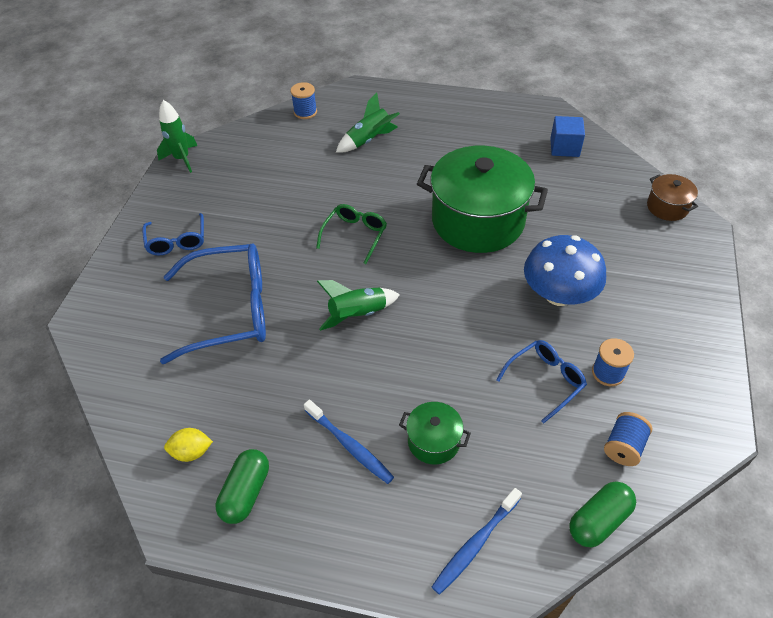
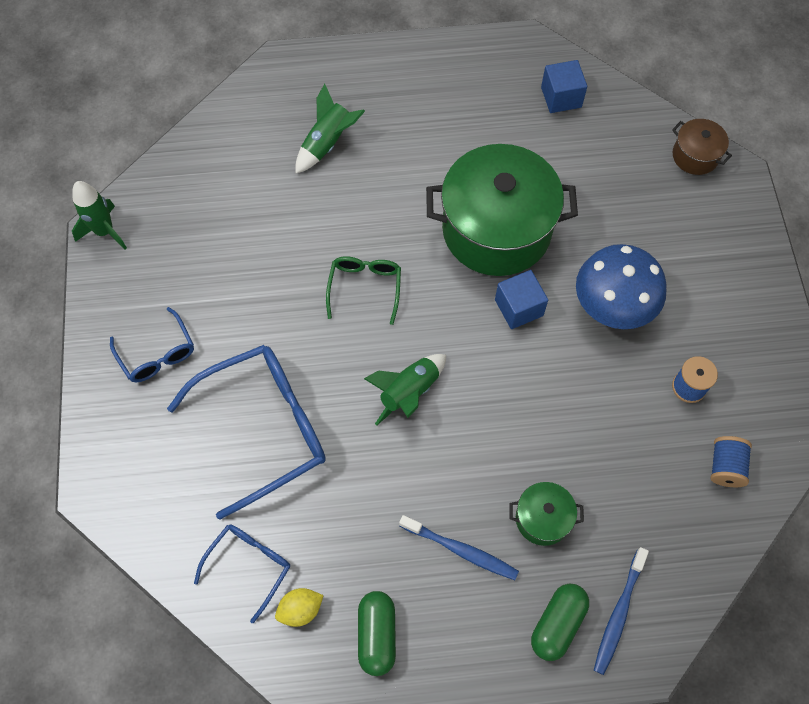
camera: 20 degrees left, 15 degrees up
(305, 112) = (230, 118): blue spool -> none
(475, 277) = (519, 308): none -> blue cube
(545, 381) = (630, 416): blue glasses -> blue glasses (249, 567)
(598, 520) = (723, 552): green capsule -> green capsule (557, 624)

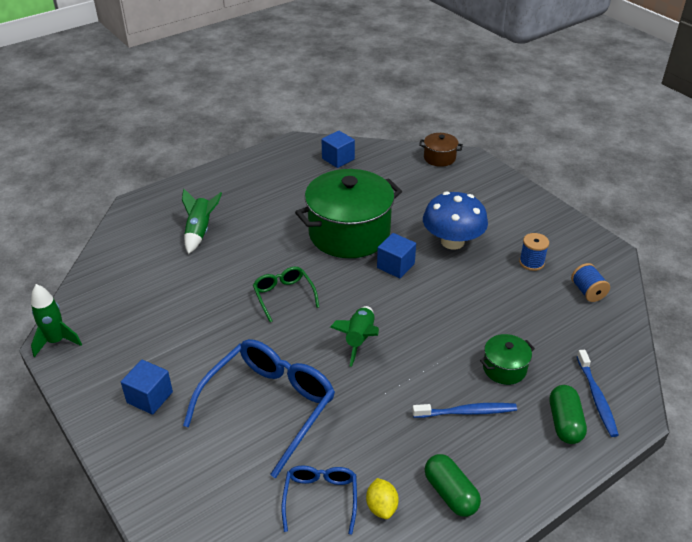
camera: 30 degrees left, 25 degrees down
(157, 353) = (150, 397): blue glasses -> blue cube
(300, 610) = (381, 507): yellow lemon -> yellow lemon turned 45 degrees counterclockwise

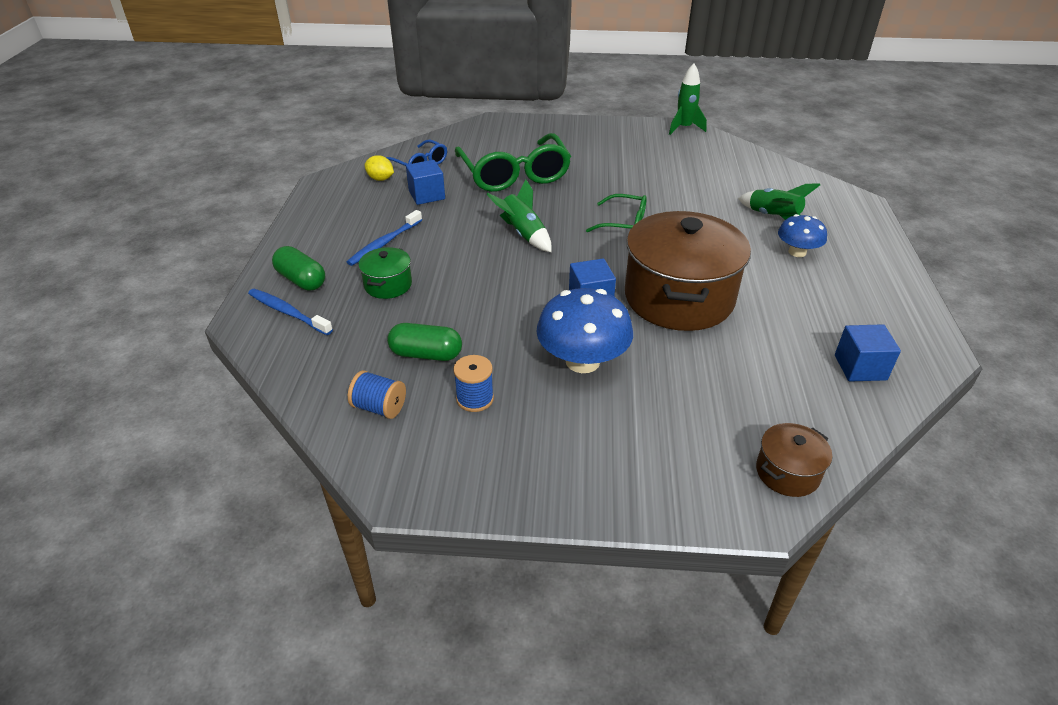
camera: 130 degrees right, 0 degrees up
(150, 397) = (584, 142): blue cube -> blue cube (427, 195)
(240, 208) = (797, 252): none -> blue mushroom
(268, 407) = (514, 174): blue glasses -> green glasses
(349, 233) = (678, 298): green pot -> brown pot
(450, 493) = (346, 204): green capsule -> green capsule (426, 354)

